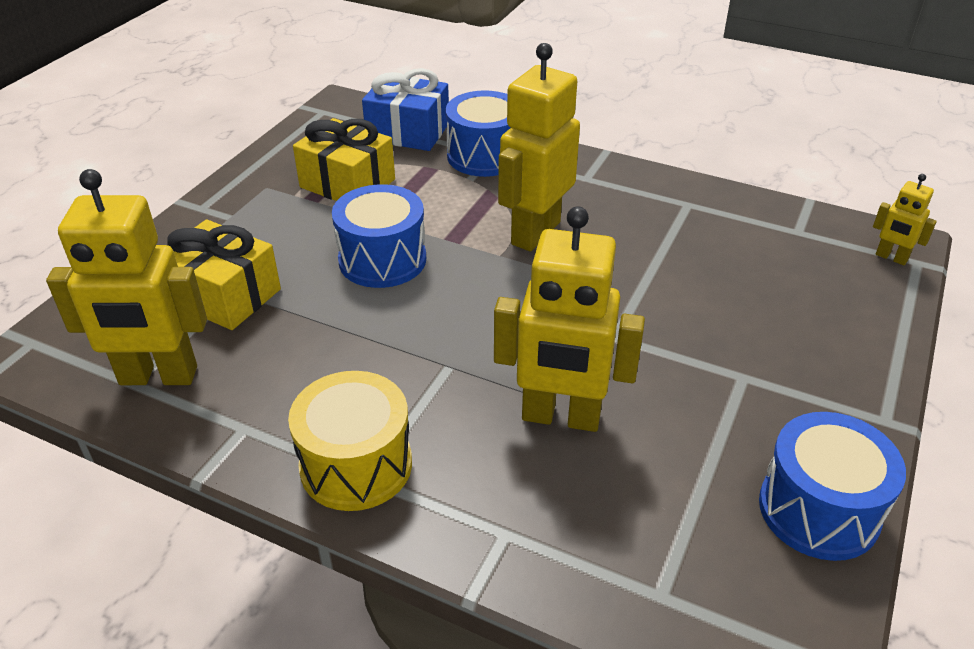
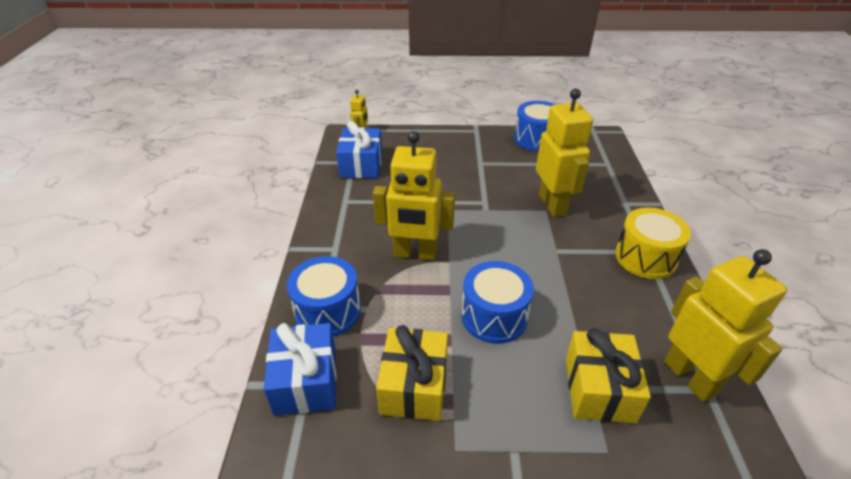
camera: 115 degrees left, 0 degrees up
(784, 237) = (361, 165): none -> blue gift

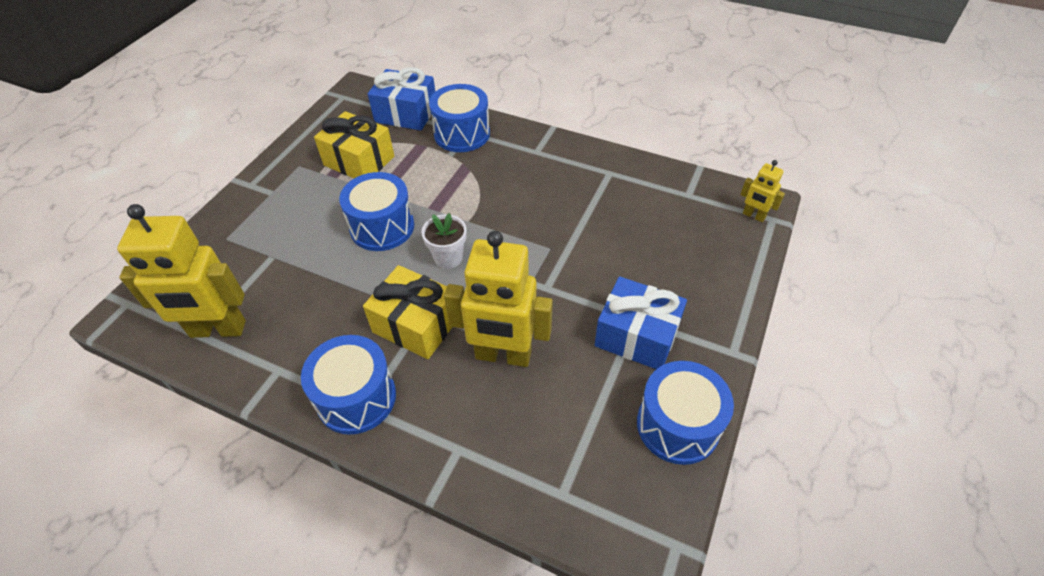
camera: 115 degrees right, 10 degrees up
(361, 165) = (677, 200): blue gift -> blue gift (636, 336)
(415, 254) = (495, 201): yellow robot -> none
(496, 259) = (448, 257): none -> white flower pot
(599, 389) = (266, 260): yellow gift -> yellow gift (416, 324)
(645, 257) = (356, 397): yellow drum -> blue drum

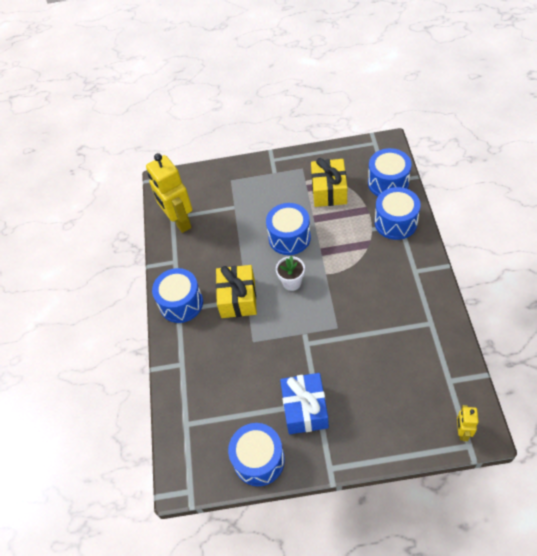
camera: 65 degrees right, 5 degrees up
(406, 113) = (388, 183): blue gift -> blue drum
(503, 355) = (246, 350): yellow robot -> none

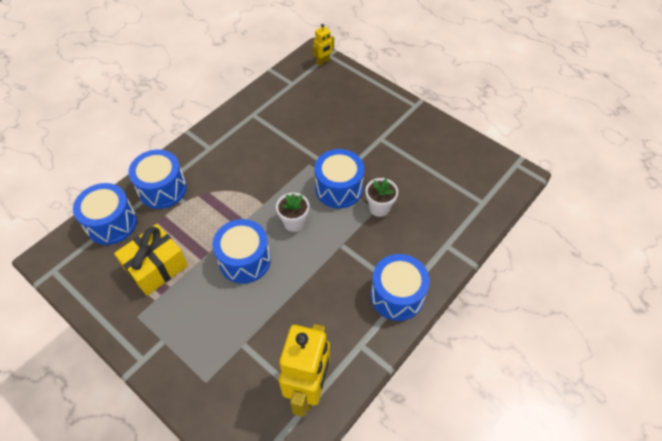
camera: 140 degrees left, 0 degrees up
(238, 298) = (347, 252): yellow gift -> none
(252, 345) = (379, 208): none -> white flower pot
(259, 460) = (453, 142): blue drum -> blue drum (339, 188)
(305, 409) = (392, 141): blue gift -> none

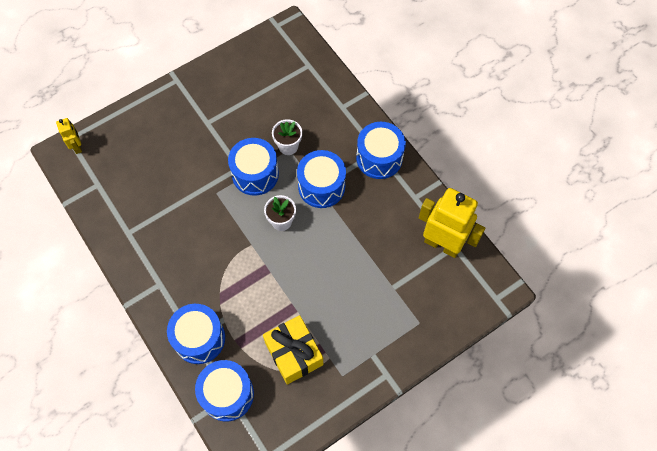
camera: 75 degrees left, 10 degrees up
(244, 260) = (309, 272): blue drum -> blue drum (321, 186)

